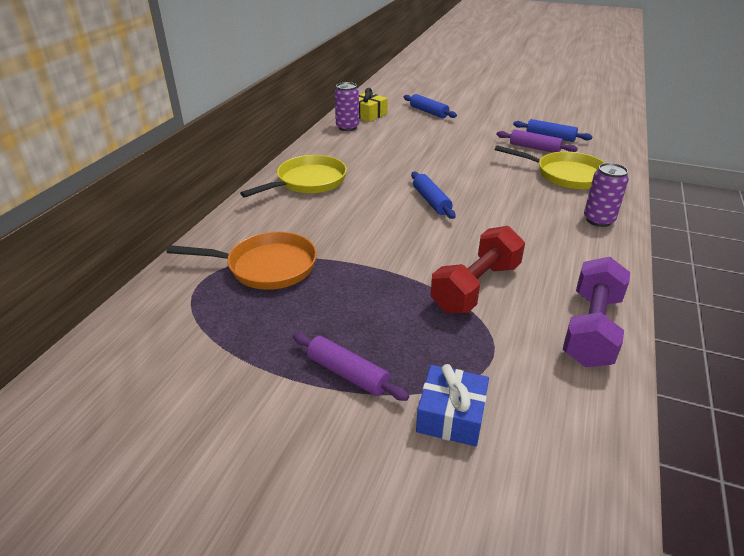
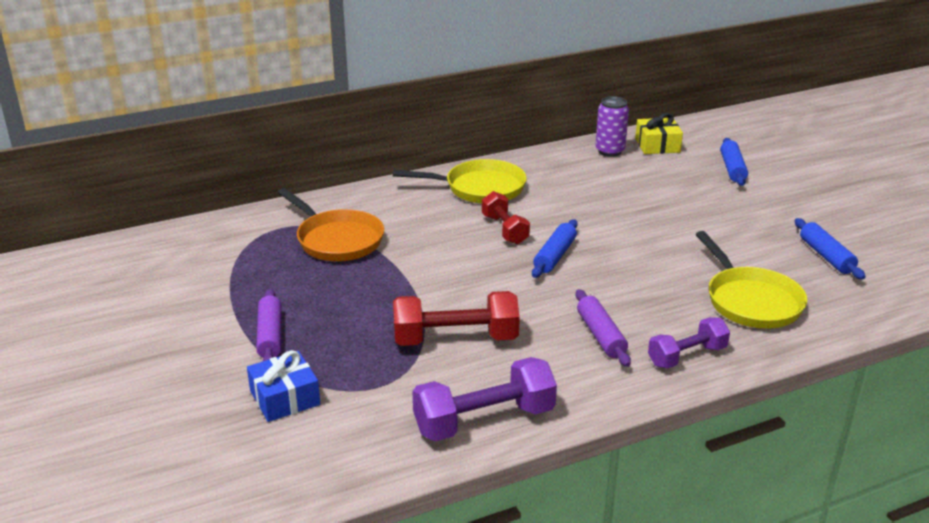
camera: 45 degrees right, 5 degrees down
(372, 200) = (504, 229): none -> red dumbbell
(534, 148) = (776, 259): purple rolling pin -> purple rolling pin (600, 335)
(598, 220) = (687, 356): purple can -> purple dumbbell

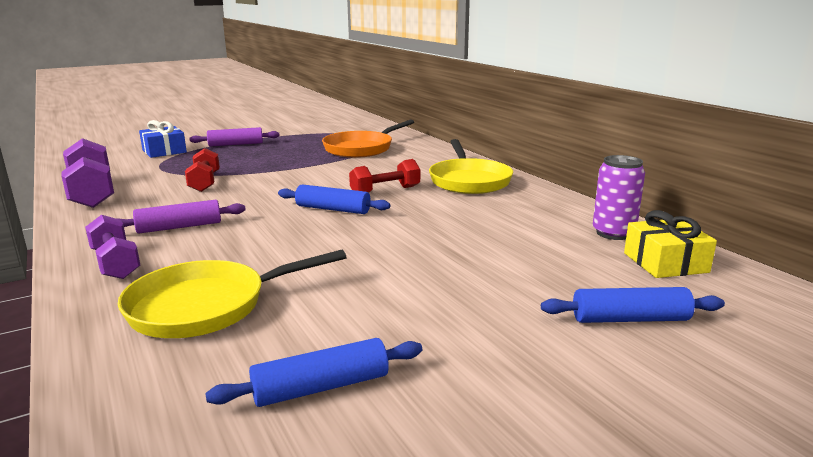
camera: 85 degrees right, 10 degrees down
(455, 339) = (205, 182): red dumbbell -> red dumbbell, size x0.64

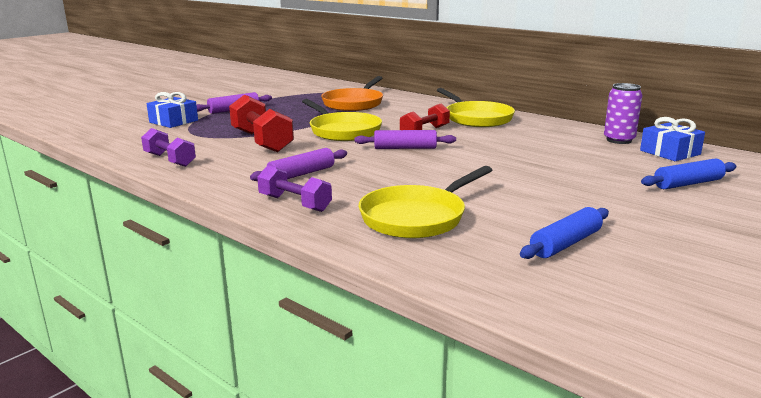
camera: 20 degrees left, 0 degrees up
(92, 193) = (170, 160): purple dumbbell -> purple dumbbell, size x0.64
(205, 182) = (261, 141): red dumbbell -> red dumbbell, size x1.55
(300, 180) = (343, 131): none -> yellow pan
(333, 209) = (405, 148): blue rolling pin -> purple rolling pin
(665, 262) = (670, 152): yellow gift -> blue gift

